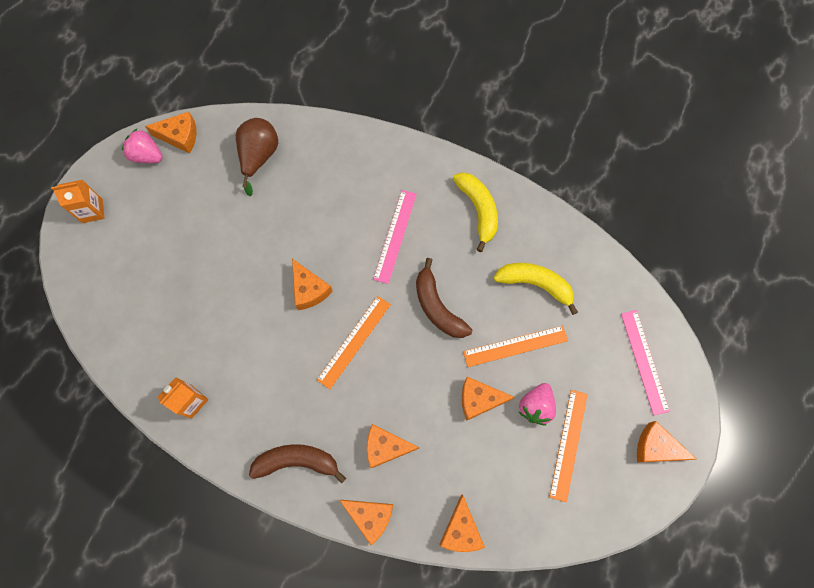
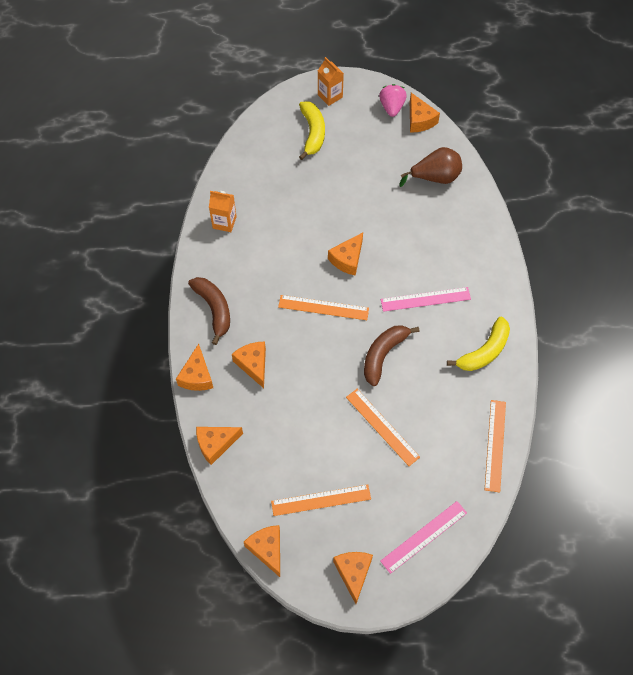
camera: 65 degrees right, 10 degrees down
(479, 400) = (323, 417): orange cheese -> orange cheese (267, 549)
(535, 284) = (444, 421): yellow banana -> yellow banana (312, 133)
(535, 406) = (340, 462): pink strawberry -> none
(579, 250) = (495, 445): none -> orange ruler

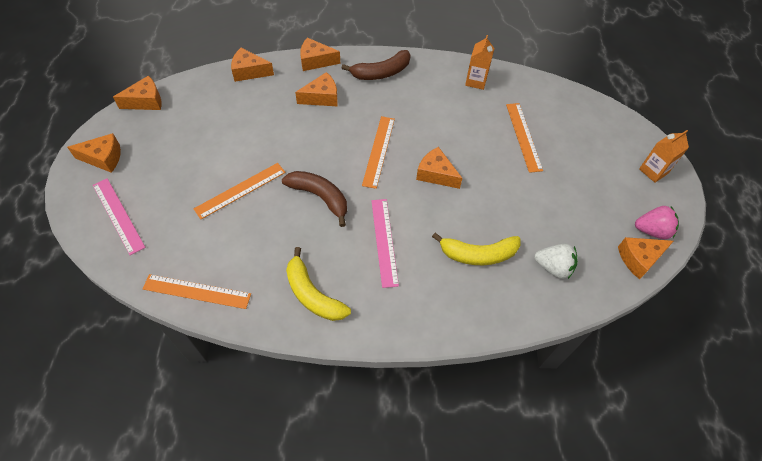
camera: 90 degrees right, 5 degrees down
(216, 444) = (249, 71): orange cheese -> orange cheese turned 60 degrees counterclockwise
(312, 133) = (597, 153): yellow banana -> yellow banana (478, 254)
(321, 500) = (179, 139): orange ruler -> orange ruler (523, 136)
(435, 177) = (553, 267): brown pear -> white strawberry

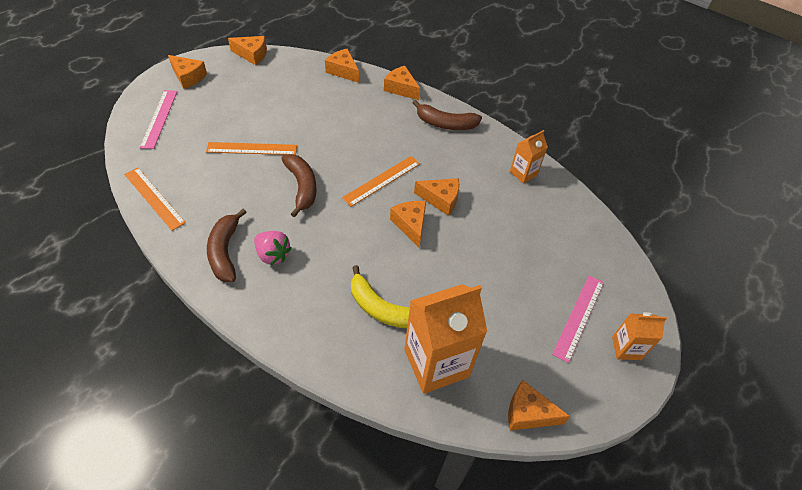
camera: 35 degrees right, 5 degrees down
(313, 294) = (225, 251): yellow banana -> brown banana
(322, 97) = (378, 117): orange cheese -> orange cheese (441, 199)
(384, 241) = (316, 249): pink ruler -> pink ruler (578, 317)
(523, 136) = (521, 241): orange ruler -> none
(553, 267) = (436, 363): white strawberry -> orange carton
(652, 230) = (568, 398): pink strawberry -> pink strawberry (273, 255)

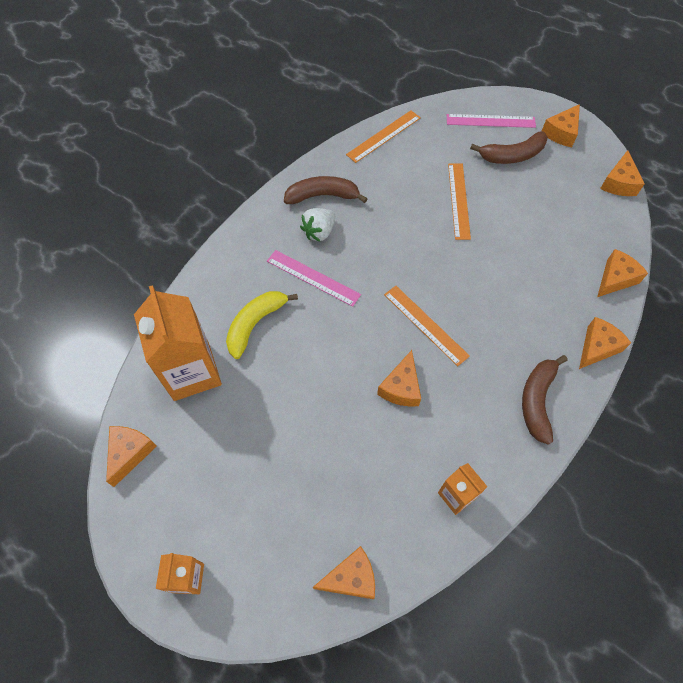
camera: 95 degrees right, 10 degrees up
(273, 255) = (319, 232): pink strawberry -> white strawberry
(302, 187) = (408, 249): brown banana -> brown banana (512, 155)
(410, 225) = (361, 353): orange cheese -> orange cheese (351, 578)
(578, 317) = (232, 528): pink ruler -> pink ruler (313, 277)

